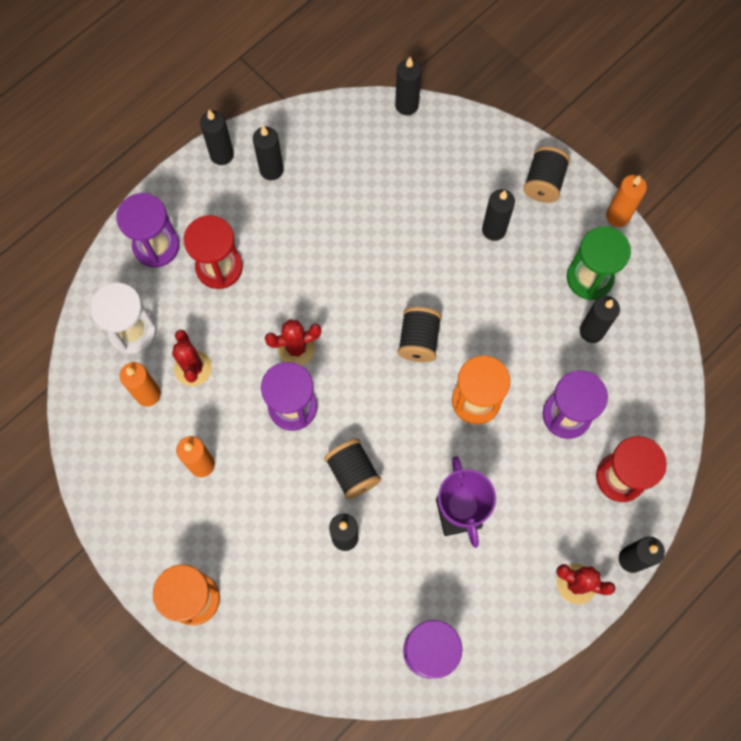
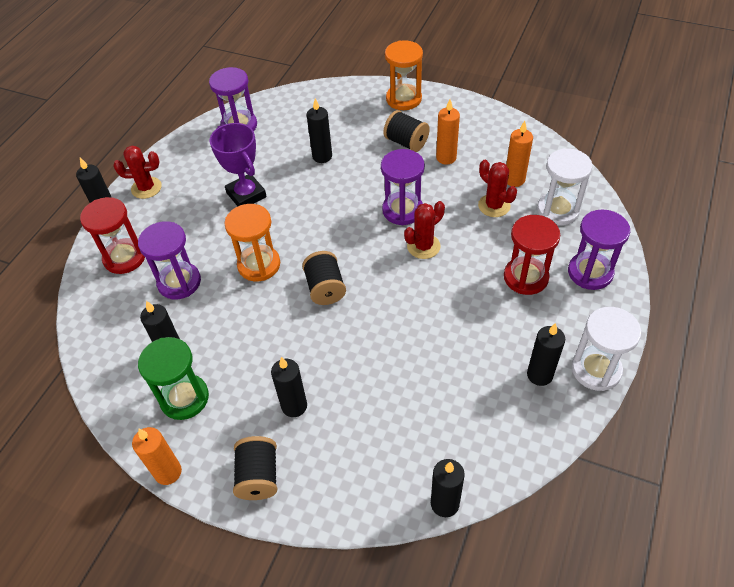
camera: 160 degrees right, 20 degrees down
(222, 155) = (596, 369): black candle -> white hourglass
(352, 472) = (335, 190): black spool -> black spool (406, 142)

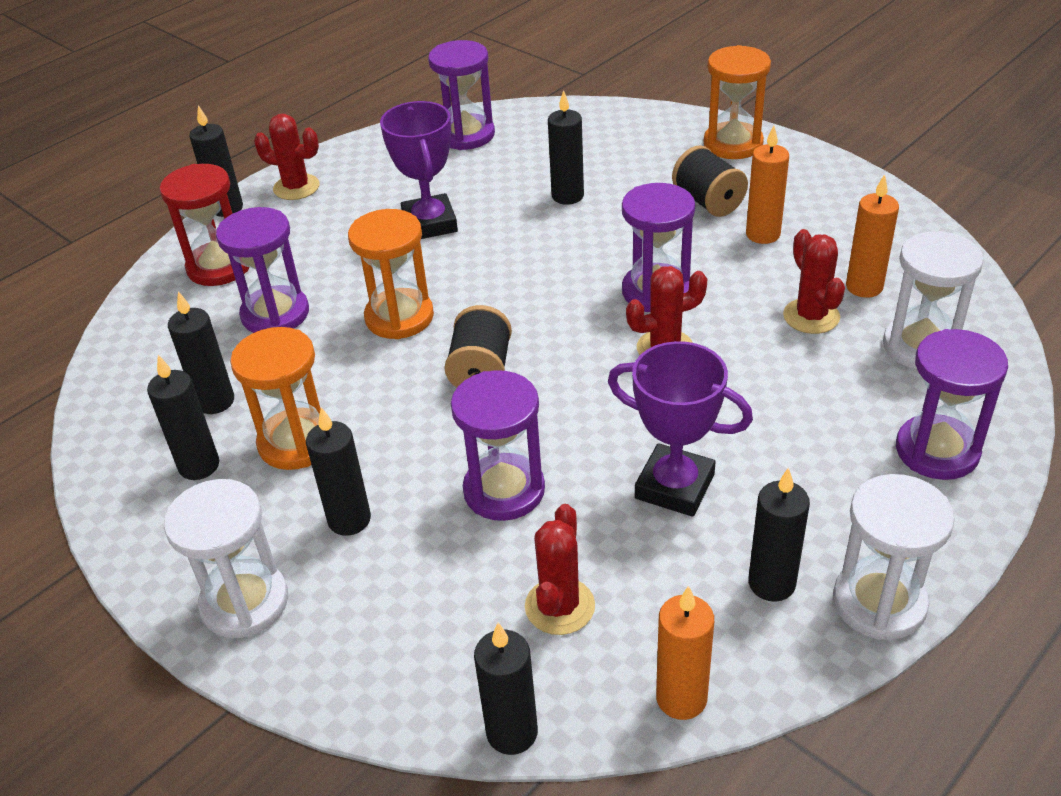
camera: 20 degrees right, 10 degrees down
(168, 472) = (122, 558): orange candle -> orange candle (681, 698)
(184, 398) = (199, 466): green hourglass -> black candle
(237, 365) = (296, 442): none -> orange hourglass
(258, 476) = (245, 602): black spool -> white hourglass
(374, 361) = (504, 490): none -> purple hourglass
(436, 423) = (559, 606): none -> red cactus
(466, 332) = (674, 486): none -> purple trophy
(526, 277) = (817, 431): red hourglass -> none

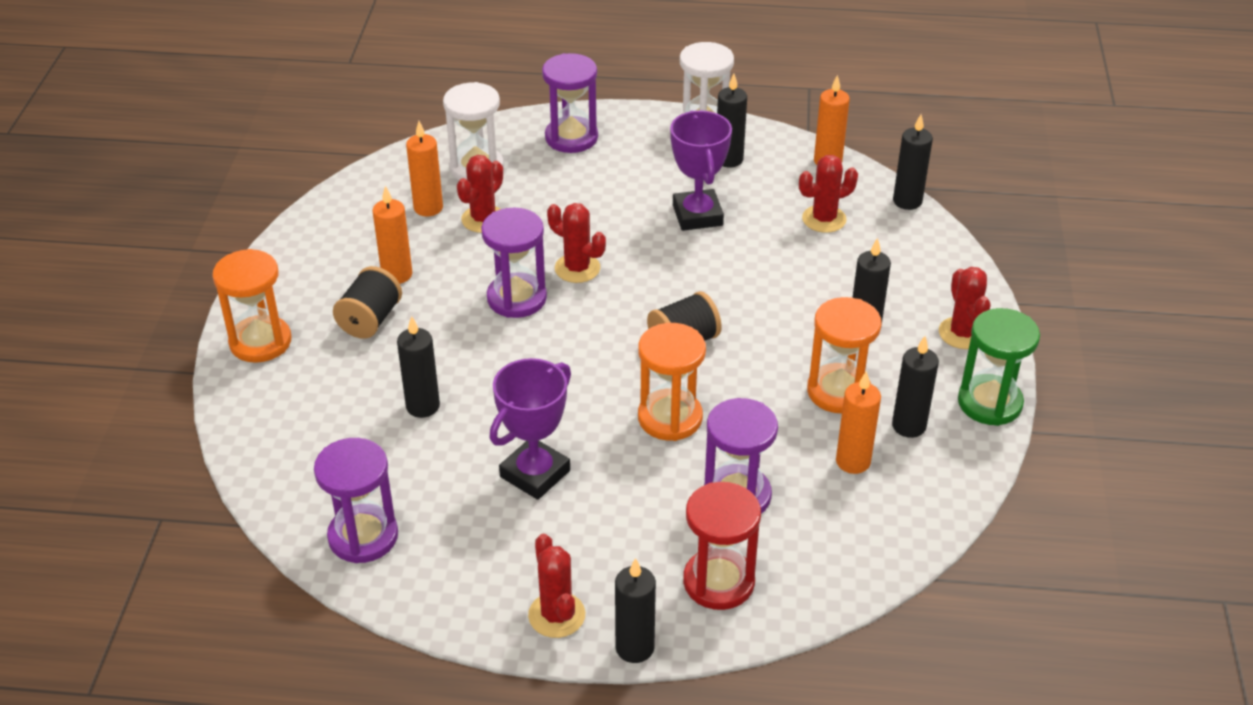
camera: 130 degrees left, 0 degrees up
(142, 550) = (989, 403): none -> green hourglass
(215, 401) = (853, 461): black candle -> orange candle
(245, 602) = (962, 333): white hourglass -> red cactus
(504, 490) = (772, 277): purple hourglass -> none

